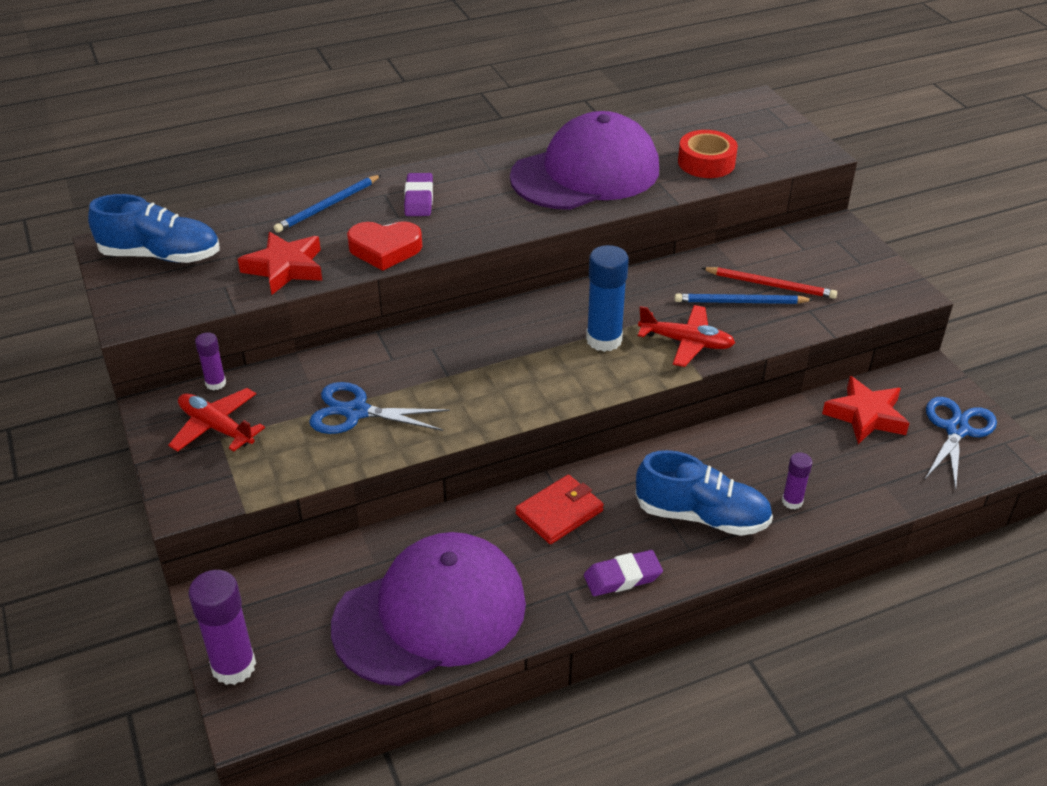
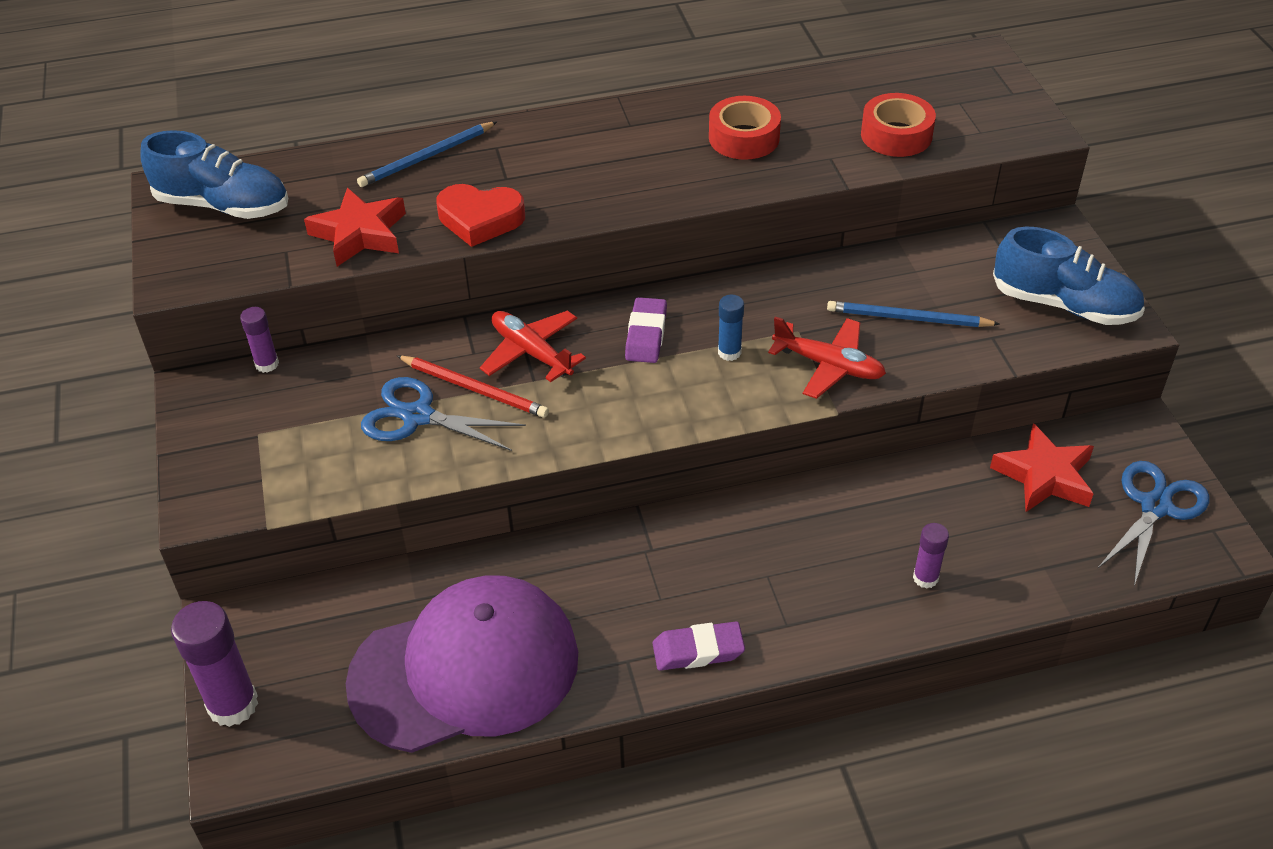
camera: 10 degrees right, 5 degrees up
(216, 427) = (256, 419): red plane -> red plane (531, 352)
(419, 199) = (535, 156): purple eraser -> purple eraser (646, 335)
(559, 512) = (642, 560): red wallet -> none
(586, 173) = (744, 138): purple cap -> red tape
(604, 340) = (729, 352): blue glue stick -> blue glue stick, size x0.54
(702, 516) = (811, 584): blue shoe -> blue shoe (1064, 305)
(771, 285) = (952, 299): red pencil -> red pencil (474, 389)

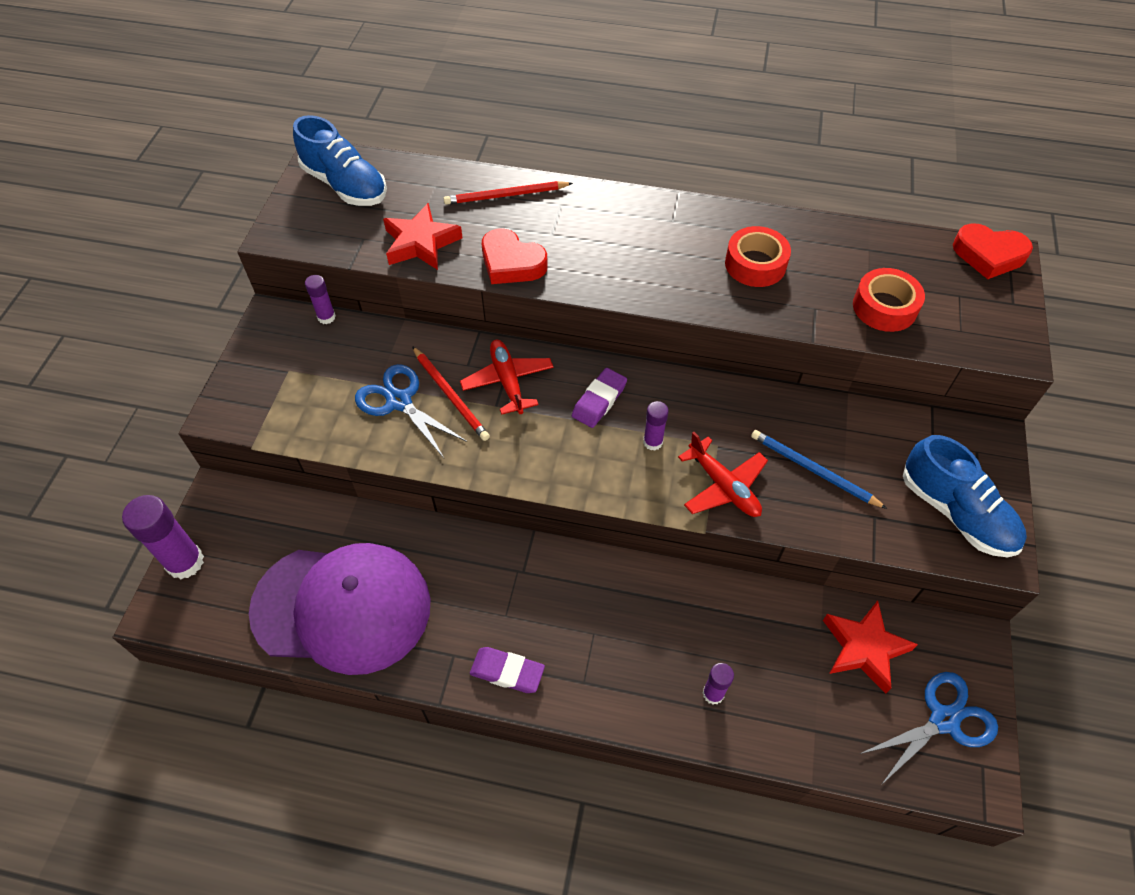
camera: 25 degrees right, 10 degrees up
(426, 157) = (505, 195): blue pencil -> red pencil
(729, 352) = (653, 442): blue glue stick -> purple glue stick
(963, 59) = (988, 255): none -> red heart

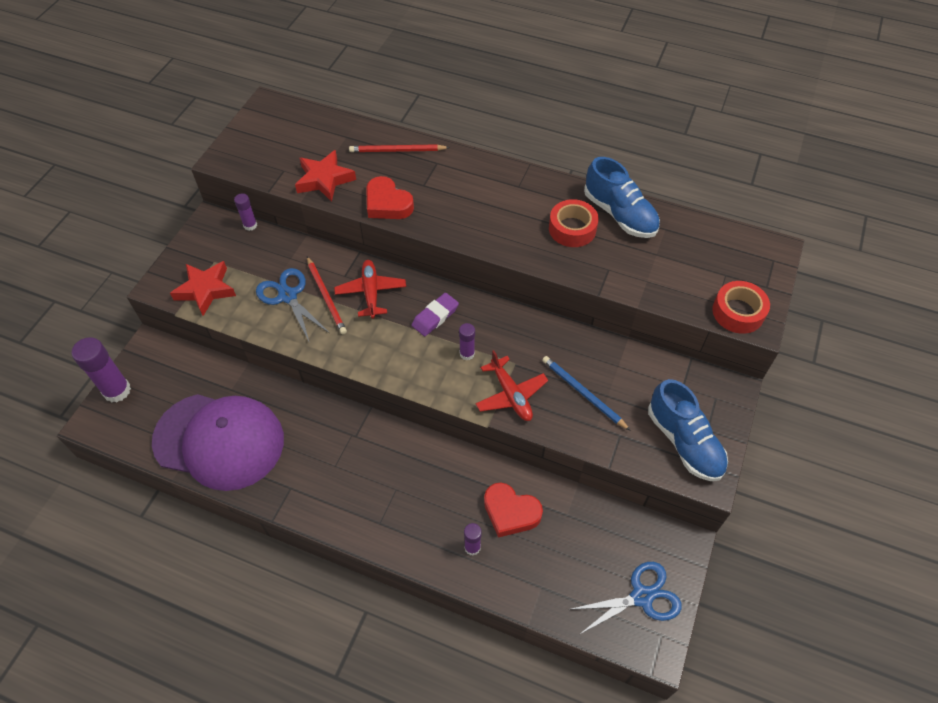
camera: 10 degrees right, 0 degrees up
(345, 185) = (280, 128): blue shoe -> blue shoe (619, 214)
(507, 672) = (326, 506): purple eraser -> none
(864, 648) = (596, 534): red star -> red star (205, 290)
(884, 307) = (663, 276): red tape -> red tape (738, 312)
(988, 255) = (759, 246): red heart -> red heart (510, 512)

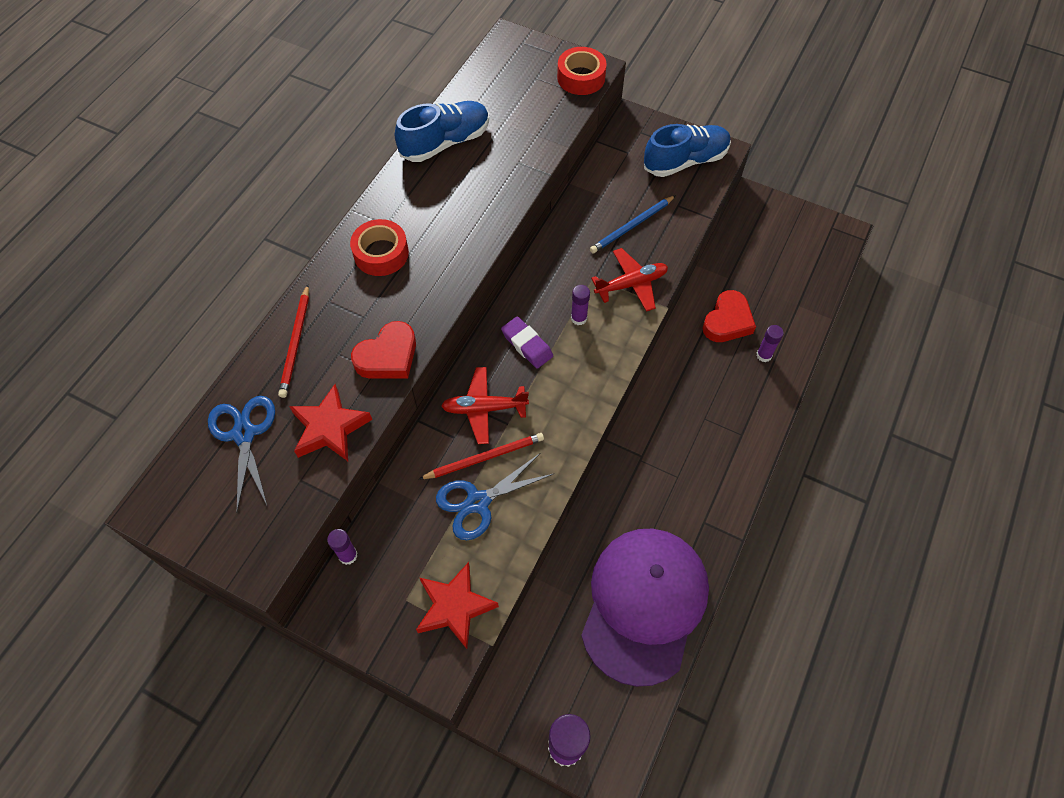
camera: 85 degrees left, 5 degrees up
(572, 229) = (459, 184): red tape -> red tape (381, 253)
(641, 596) = (801, 235): blue scissors -> blue scissors (244, 434)

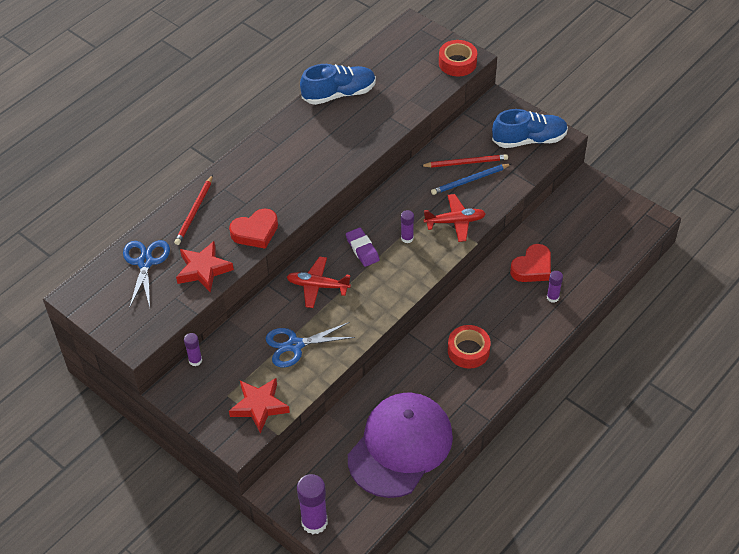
camera: 15 degrees right, 10 degrees down
(381, 253) = (270, 163): red tape -> red tape (468, 351)
(485, 457) = (308, 318): red pencil -> red pencil (466, 163)

